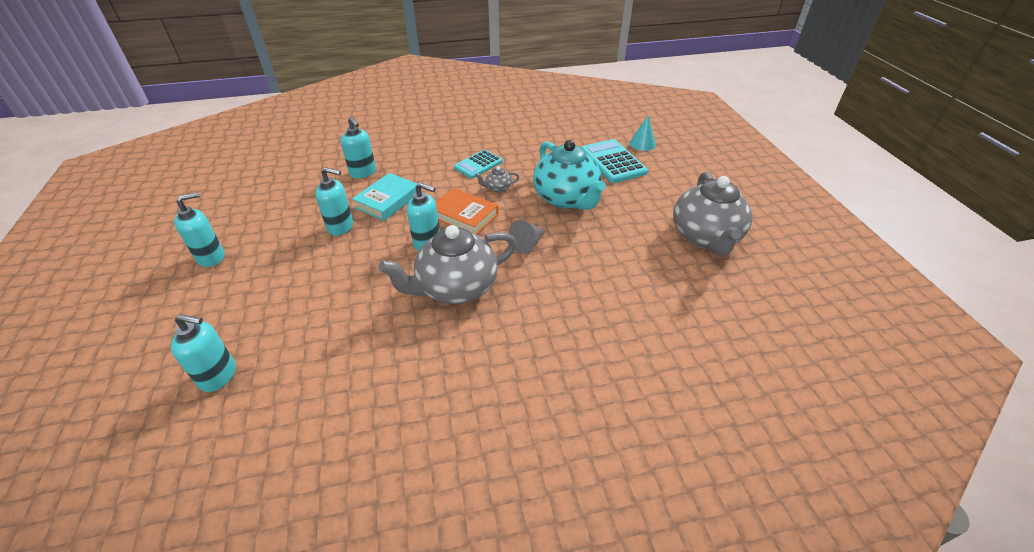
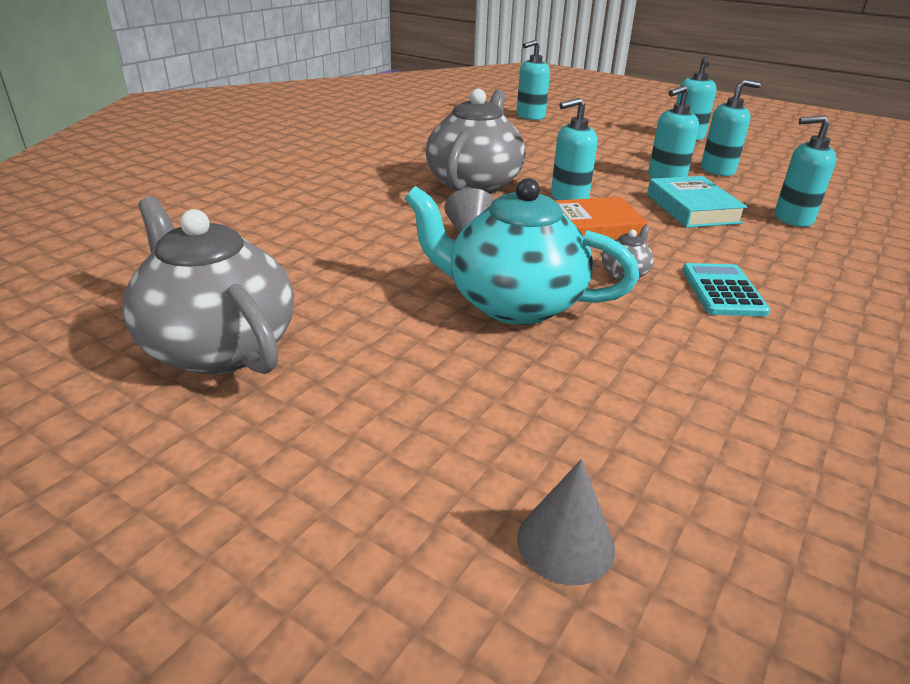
camera: 135 degrees right, 10 degrees down
(297, 216) = (718, 170): none -> turquoise soap dispenser
(613, 162) = (549, 424): turquoise calculator -> none
(642, 144) = (565, 543): turquoise cone -> grey cone

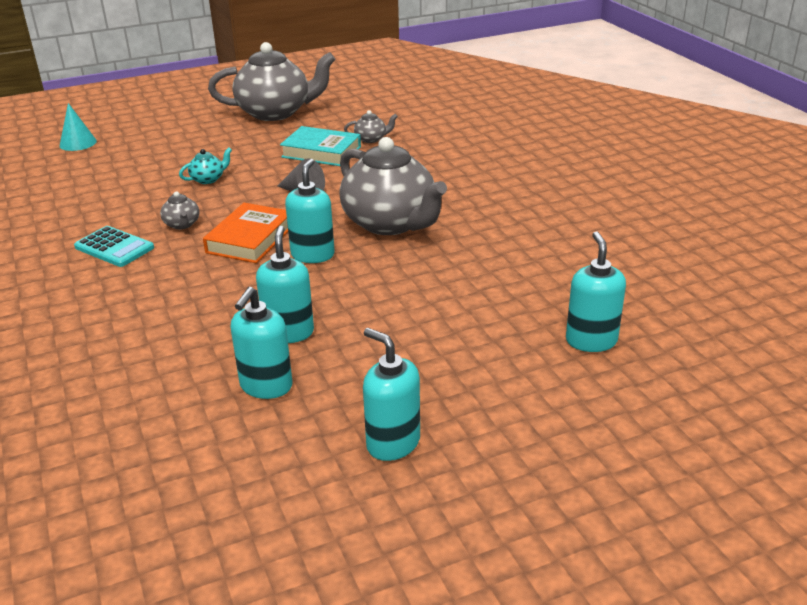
camera: 125 degrees right, 0 degrees up
(282, 239) = (371, 139): none -> grey teapot
(512, 304) = (208, 179): turquoise teapot -> turquoise teapot, size x0.40
(565, 543) = (78, 143): grey cone -> turquoise cone
(692, 209) = (215, 306): turquoise book -> turquoise book (321, 152)
(792, 219) = (125, 352): turquoise soap dispenser -> none

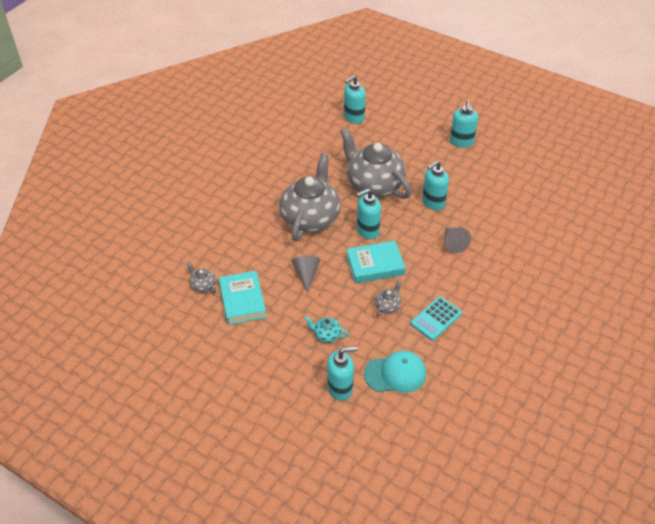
camera: 125 degrees left, 15 degrees up
(78, 143) = (336, 469): turquoise cone -> none
(102, 198) = (395, 374): none -> turquoise cap
(114, 247) = (436, 318): turquoise calculator -> turquoise calculator turned 135 degrees counterclockwise
(192, 313) = (453, 243): none -> grey cone
(250, 239) = (375, 265): orange book -> turquoise book
(266, 386) = (470, 189): turquoise soap dispenser -> turquoise soap dispenser (340, 388)
(275, 113) = (189, 373): grey teapot -> grey teapot (374, 185)

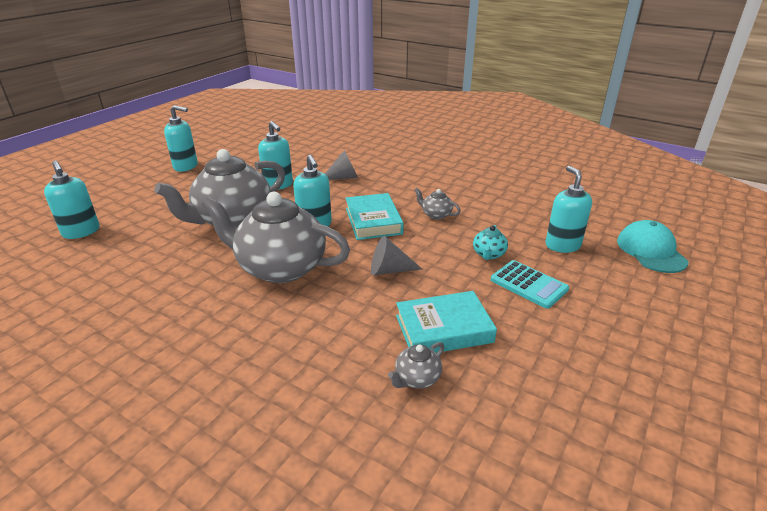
camera: 90 degrees left, 15 degrees down
(395, 374) = (527, 213): turquoise cap -> turquoise cap (651, 251)
(436, 318) = (448, 190): turquoise calculator -> turquoise calculator (528, 284)

